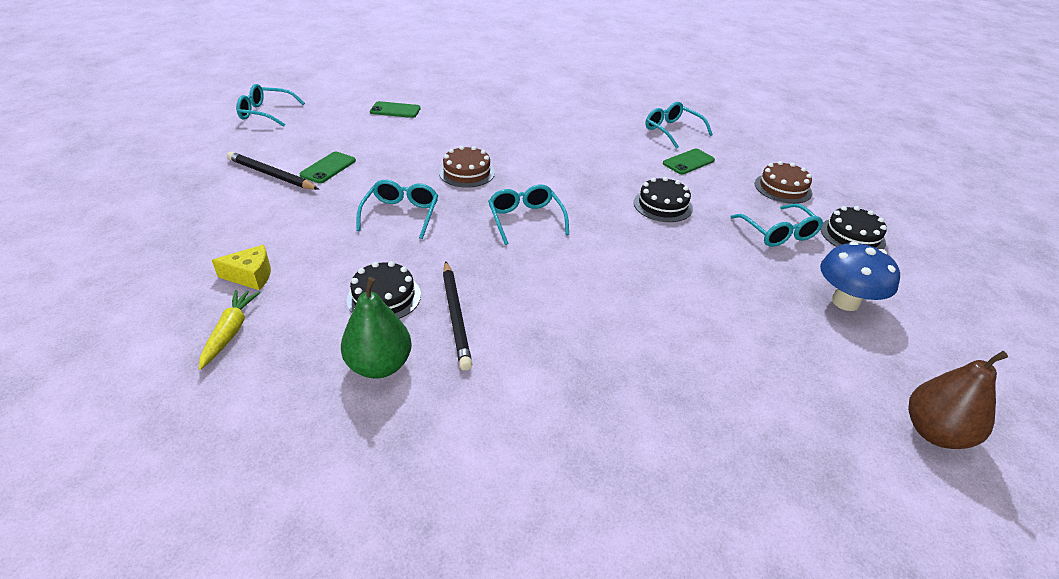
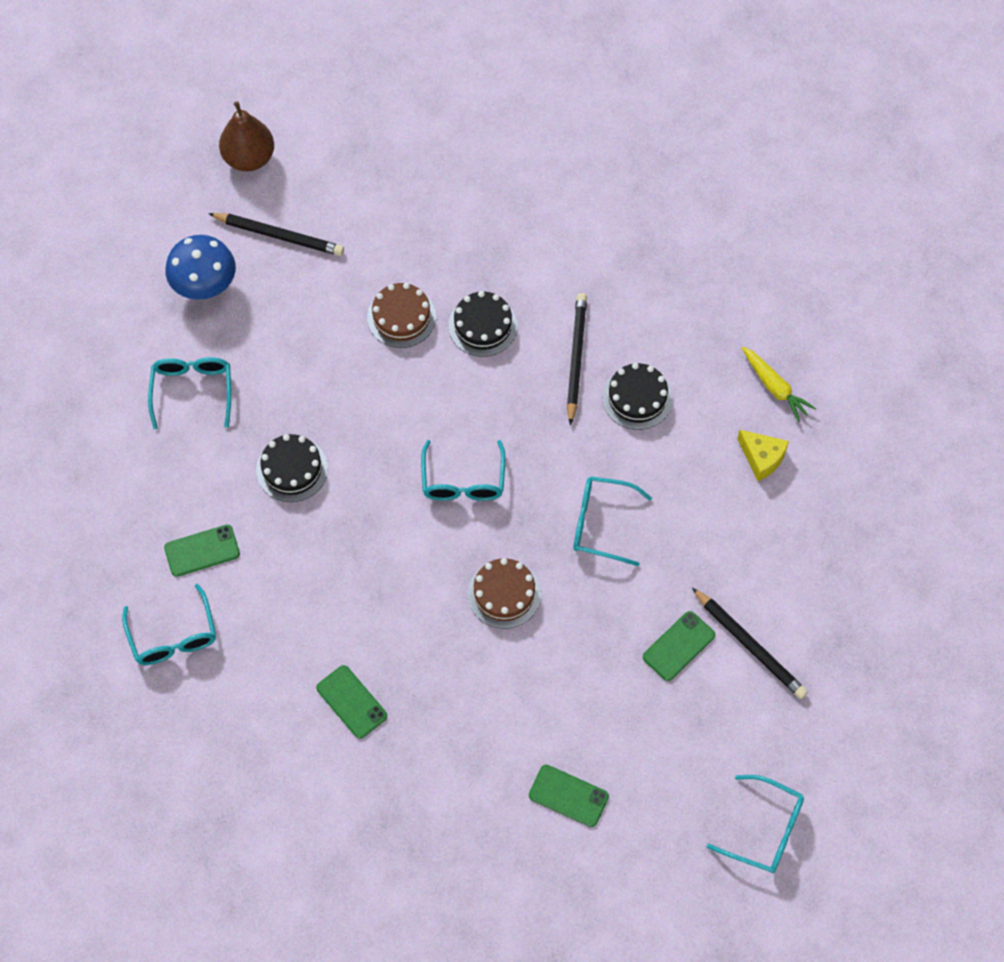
camera: 160 degrees left, 25 degrees up
(230, 332) = (774, 387): yellow carrot -> yellow carrot turned 60 degrees counterclockwise
(251, 276) = (762, 458): yellow cheese -> yellow cheese turned 150 degrees counterclockwise
(380, 366) = (650, 320): green pear -> none
(401, 214) = (601, 524): turquoise glasses -> turquoise glasses turned 75 degrees clockwise
(545, 123) = (351, 702): none -> green phone
(783, 188) = (120, 467): brown cake -> brown cake (401, 317)
(822, 358) = (279, 236): none -> black pencil
(852, 236) = (113, 367): black cake -> black cake (483, 325)

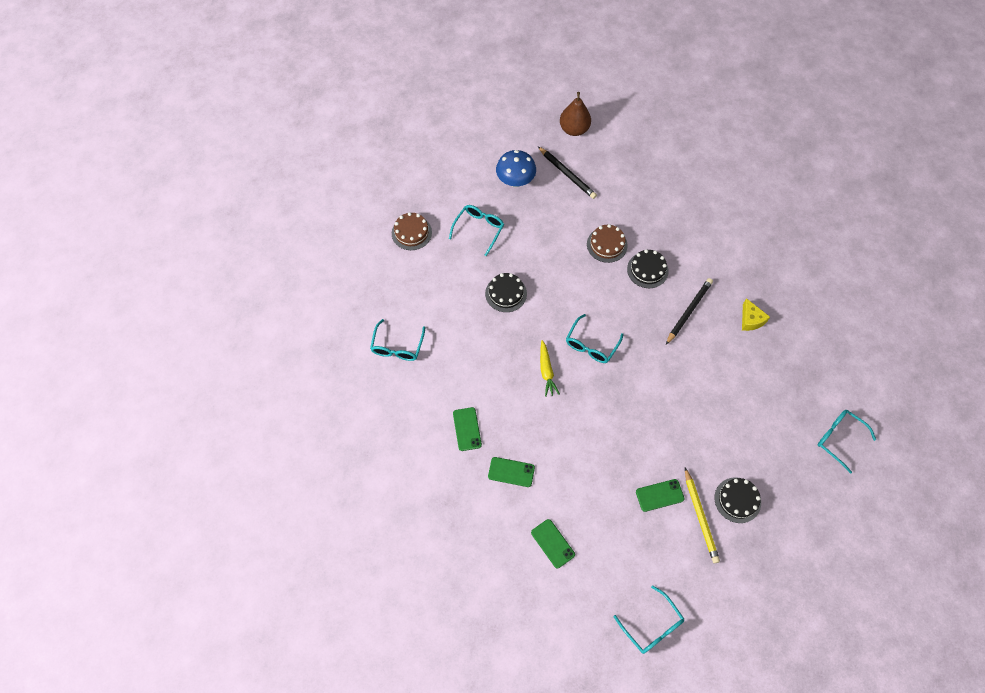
camera: 30 degrees right, 0 degrees up
(202, 551) = (437, 311): green phone -> green phone (511, 472)
(504, 594) = (579, 415): brown cake -> brown cake (411, 232)
(601, 524) = (653, 406): turquoise glasses -> turquoise glasses (839, 439)
(637, 398) = (711, 349): black cake -> black cake (737, 500)
(750, 645) = (700, 517): black pencil -> yellow pencil
(762, 458) = (764, 417): yellow cheese -> yellow cheese (751, 320)
(774, 387) = (793, 382): yellow carrot -> yellow carrot (546, 371)

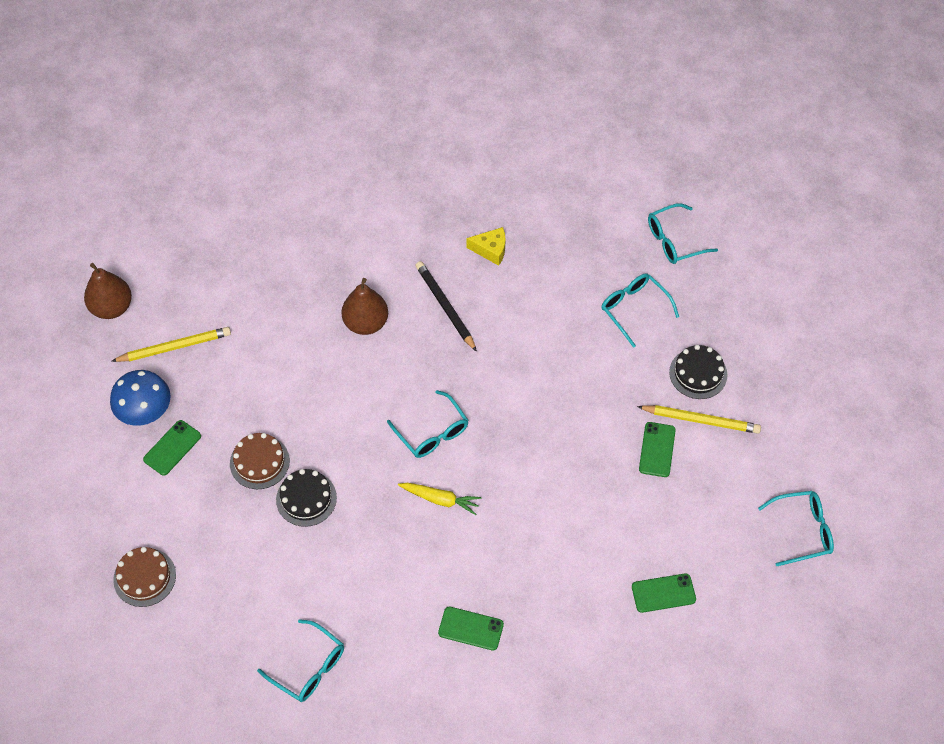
camera: 65 degrees left, 5 degrees down
(479, 229) = (192, 489): turquoise glasses -> turquoise glasses (634, 309)
(511, 472) = (553, 600): green phone -> green phone (172, 448)
(567, 174) = (175, 347): black pencil -> yellow pencil
(607, 245) = (305, 350): brown cake -> brown cake (259, 462)
(647, 270) = (366, 323): black cake -> brown pear

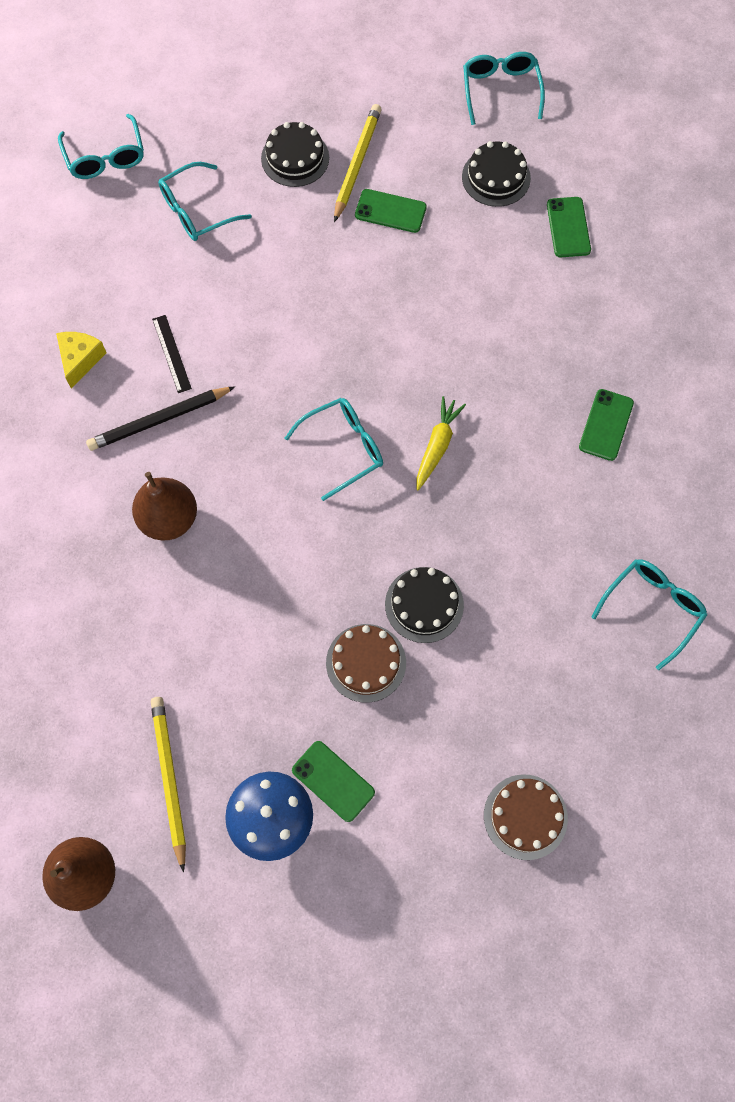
camera: 85 degrees left, 10 degrees up
(502, 308) = (171, 353): none -> black ruler
(706, 531) = (496, 177): none -> black cake

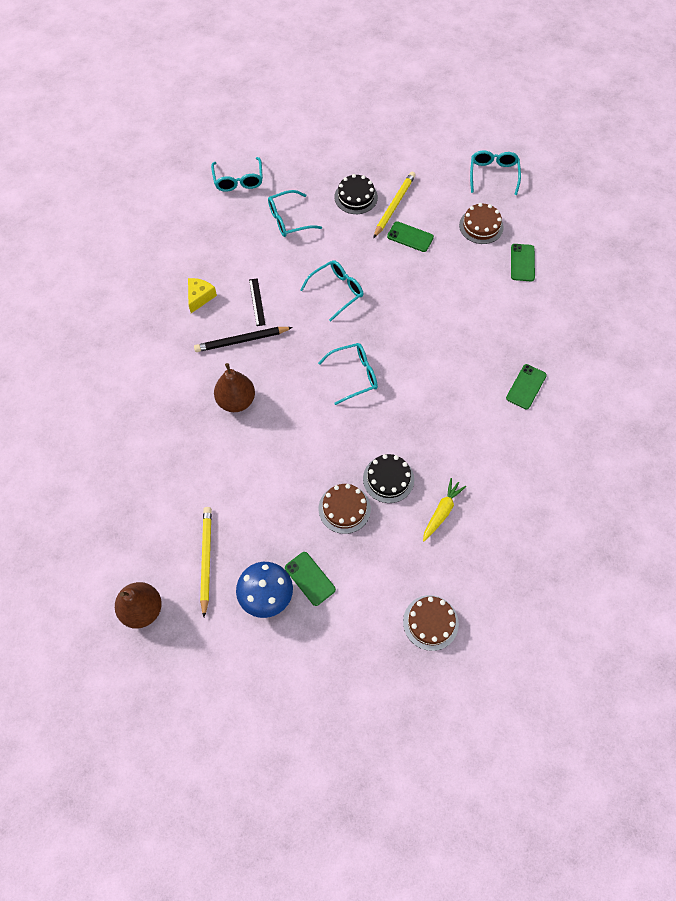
camera: 10 degrees right, 5 degrees down
(437, 446) = (414, 383): yellow carrot -> yellow carrot (442, 512)
(496, 177) = (481, 226): black cake -> brown cake
(653, 608) = (537, 505): turquoise glasses -> turquoise glasses (337, 291)

